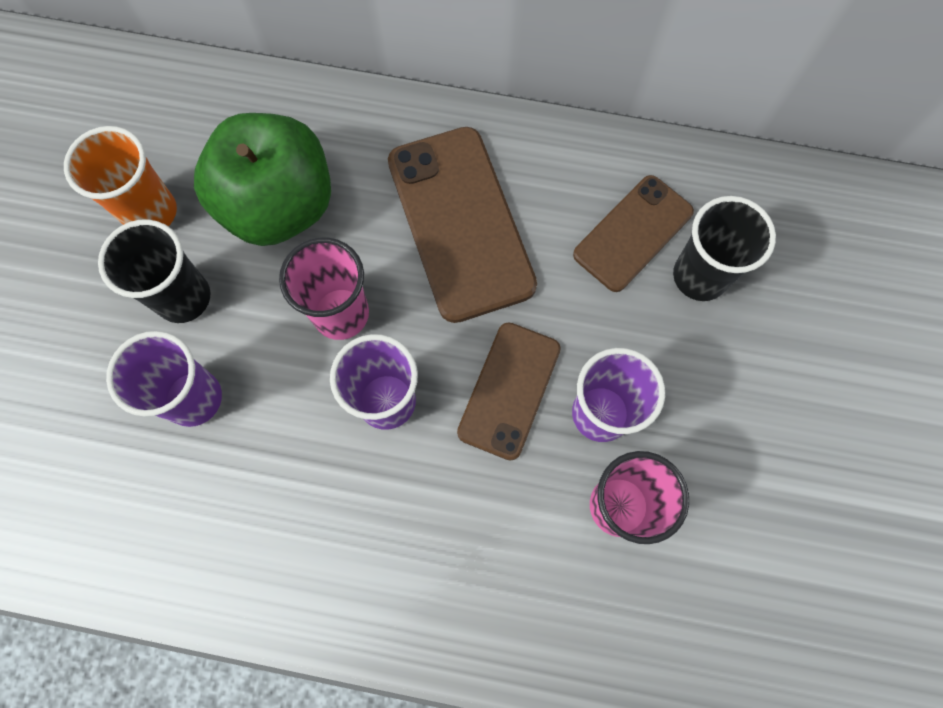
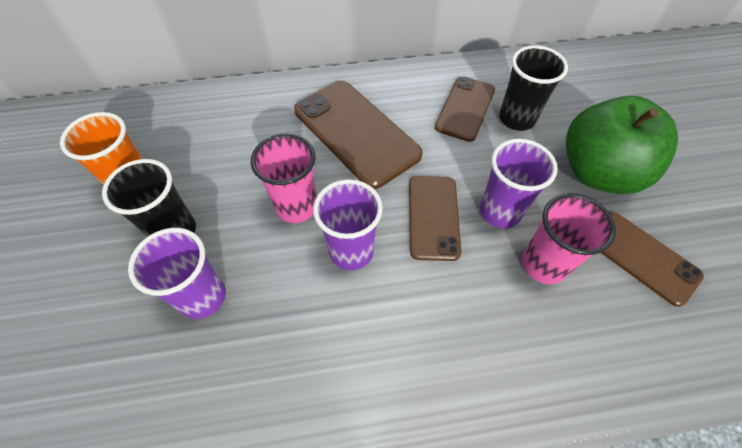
camera: 20 degrees left, 15 degrees down
(279, 205) = (229, 156): green apple -> green apple (598, 172)
(753, 544) = (642, 258): none -> brown phone

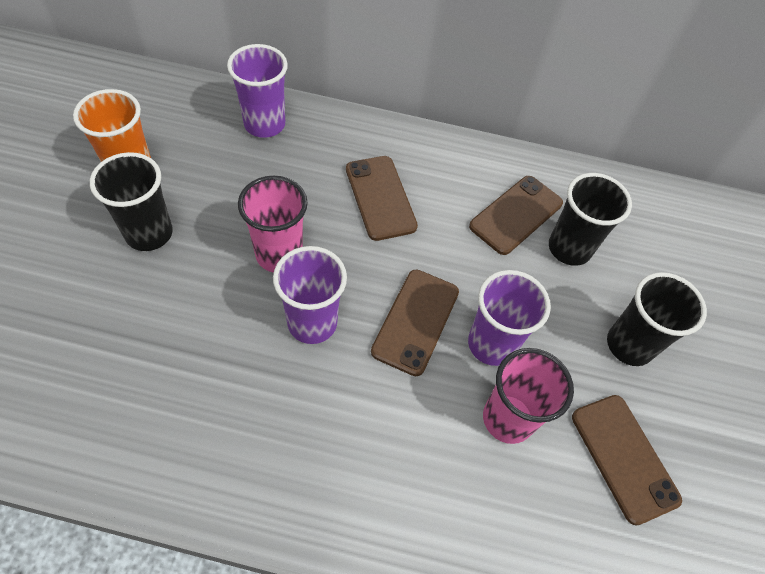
camera: 15 degrees right, 0 degrees up
(202, 297) = (147, 310): purple cup -> purple cup (264, 124)
(356, 132) = (380, 197): brown phone -> brown phone, size x0.63
(598, 172) = (629, 345): green apple -> black cup

